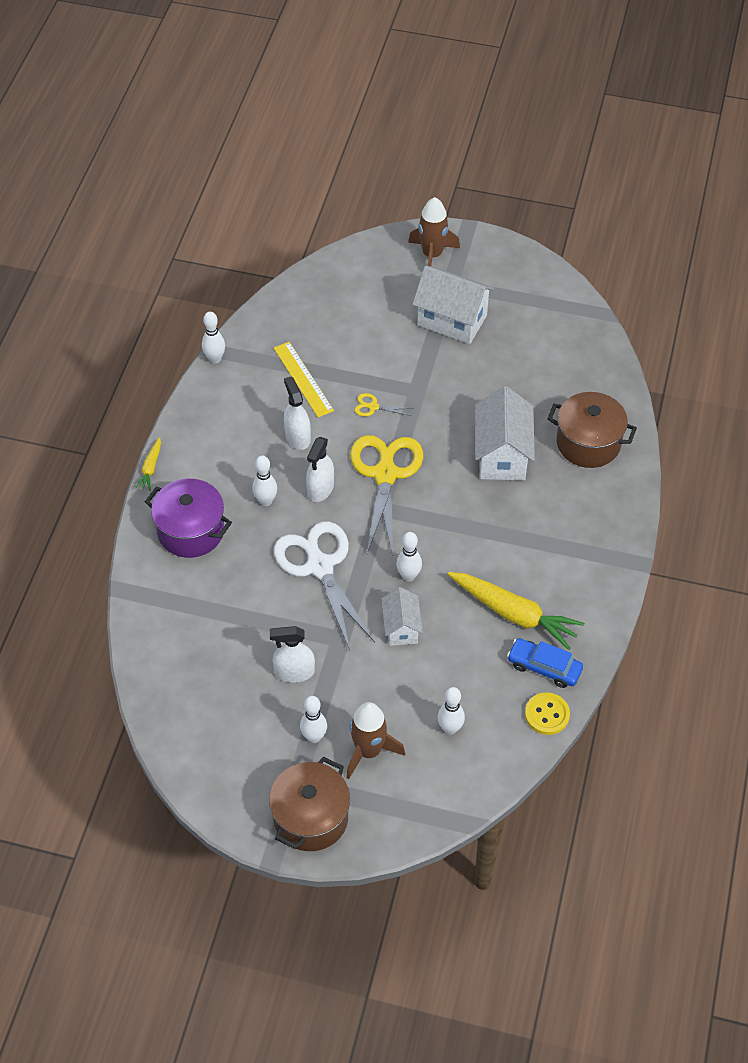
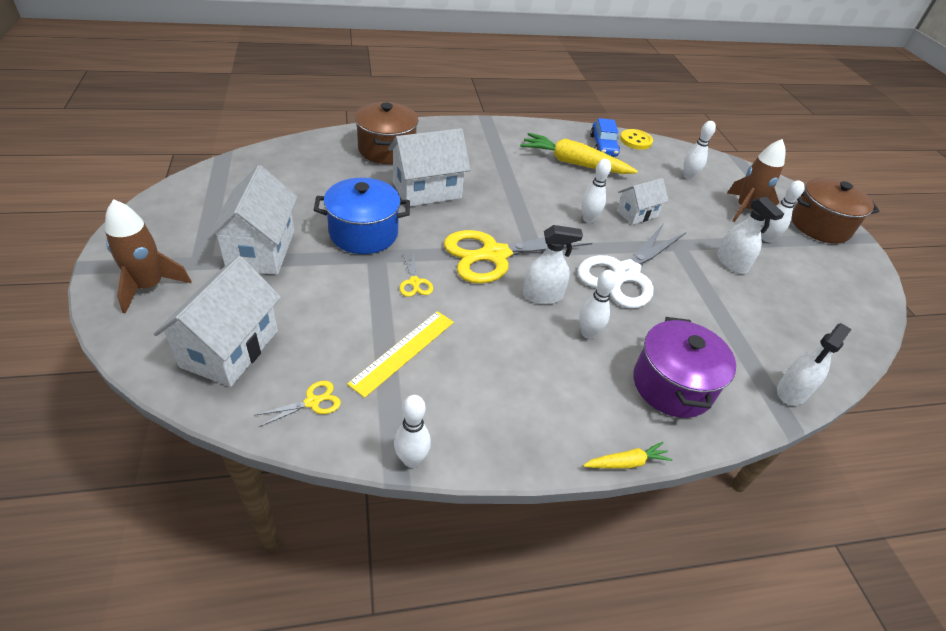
camera: 120 degrees left, 10 degrees down
(283, 322) = (312, 402): none -> yellow scissors
(297, 437) = (490, 332): white spray bottle -> white spray bottle (792, 391)
(350, 289) = (230, 348): none -> white house
(450, 390) = (364, 233): none -> blue pot
(514, 614) = (574, 163): yellow carrot -> yellow carrot turned 75 degrees counterclockwise

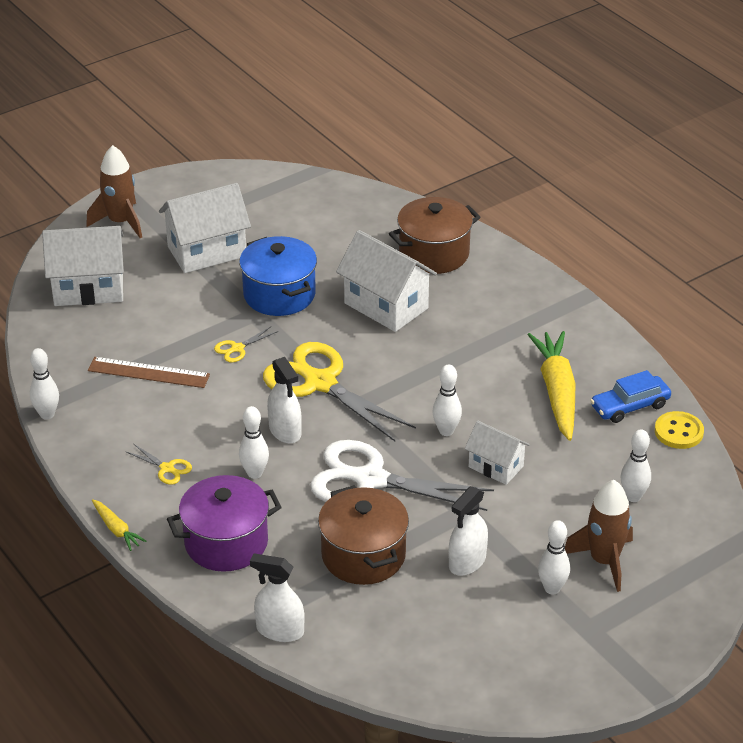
camera: 70 degrees right, 5 degrees down
(312, 402) = (66, 348): yellow scissors -> yellow scissors (167, 468)
(403, 352) = (148, 372): yellow ruler -> brown ruler
(819, 226) = (637, 640): brown pot -> brown pot (363, 555)

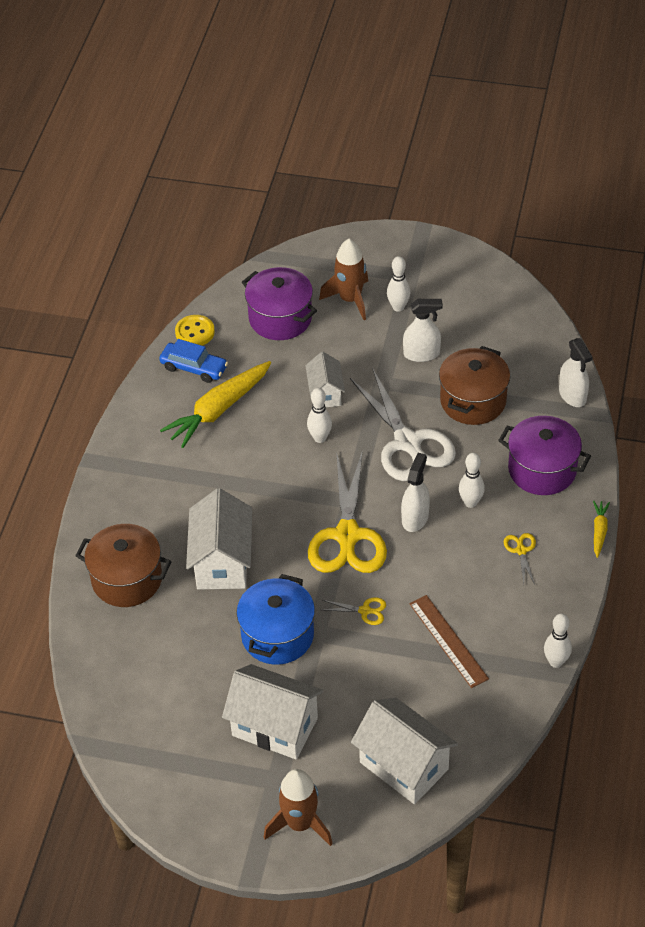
camera: 130 degrees left, 10 degrees up
(633, 497) = (280, 318): white bowling pin -> purple pot

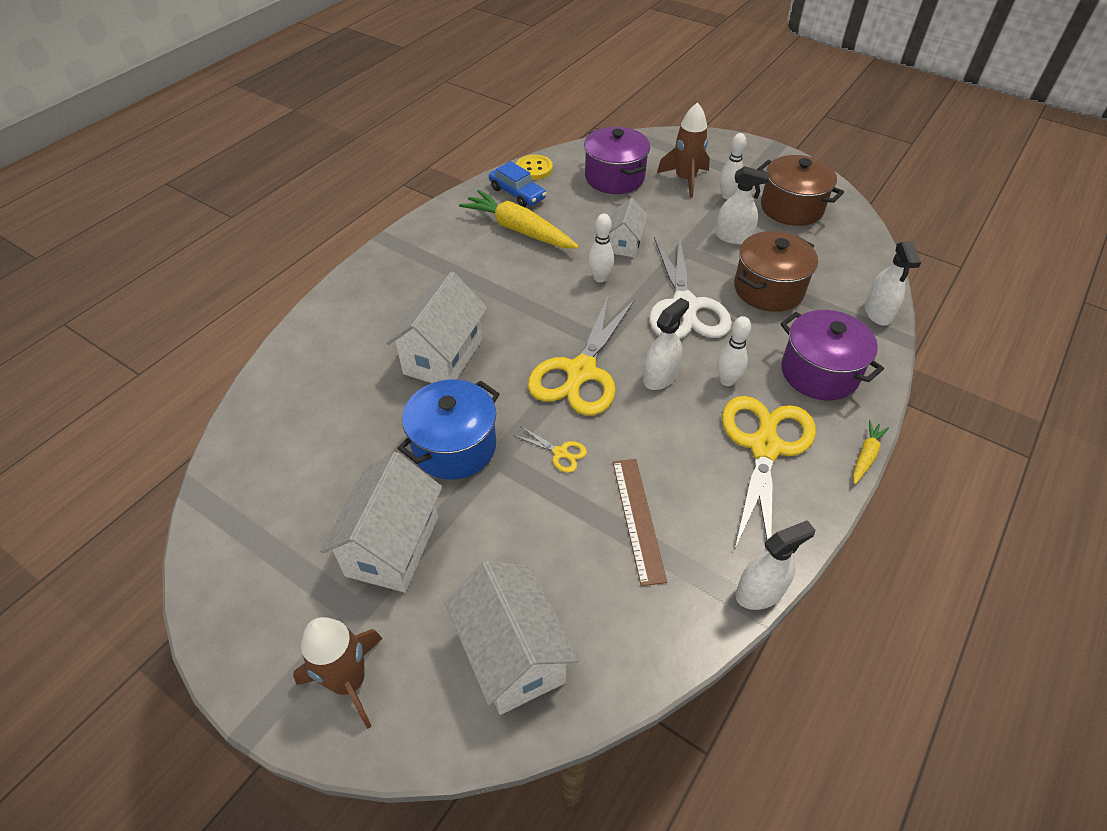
camera: 20 degrees right, 0 degrees up
(127, 579) = (344, 344): brown pot -> brown pot (791, 208)
(219, 410) = (519, 230): yellow carrot -> yellow carrot turned 60 degrees clockwise
(275, 727) = (392, 546): white house -> white house turned 60 degrees clockwise
(521, 550) = (764, 447): yellow scissors -> yellow scissors, size x2.45
(556, 662) = (759, 592): white bowling pin -> white spray bottle

